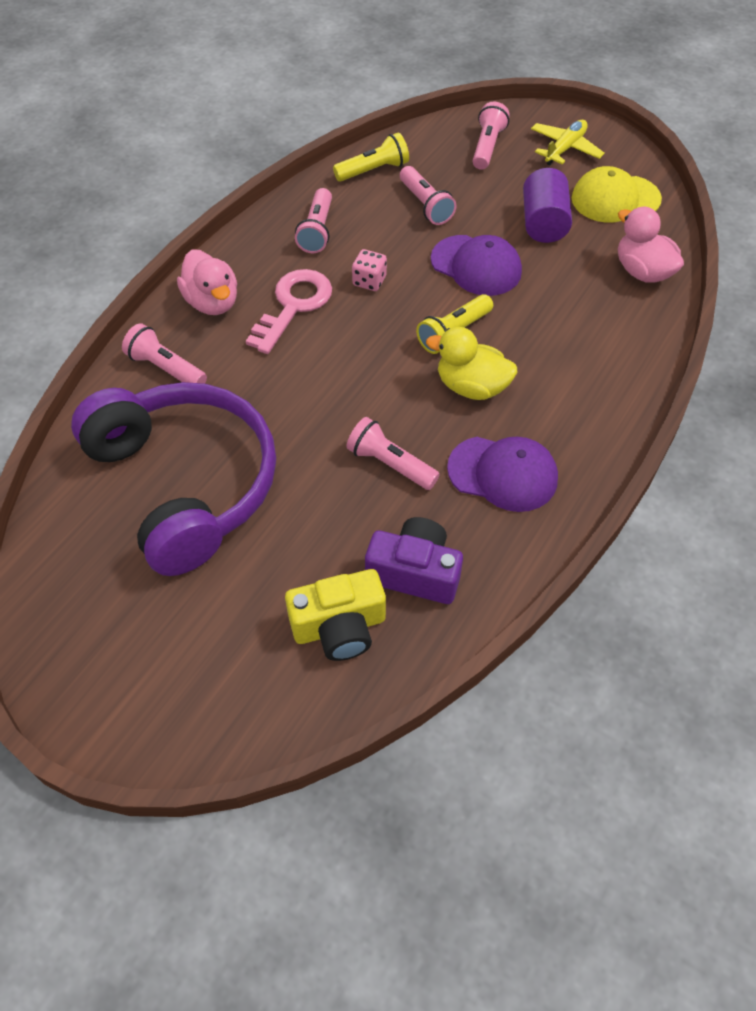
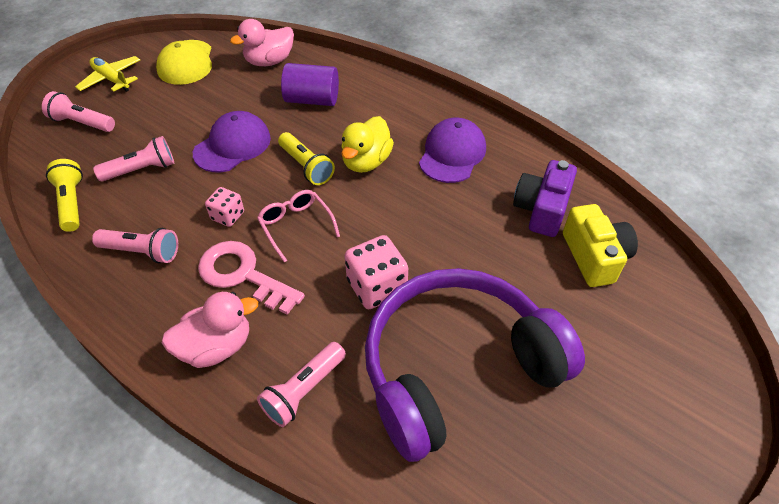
camera: 85 degrees left, 5 degrees down
(283, 411) = (377, 287): none -> pink dice
(361, 336) = (296, 226): none -> pink glasses
(390, 464) = (440, 216): pink flashlight -> none
(543, 223) = (197, 102): purple cylinder -> purple cylinder (312, 100)

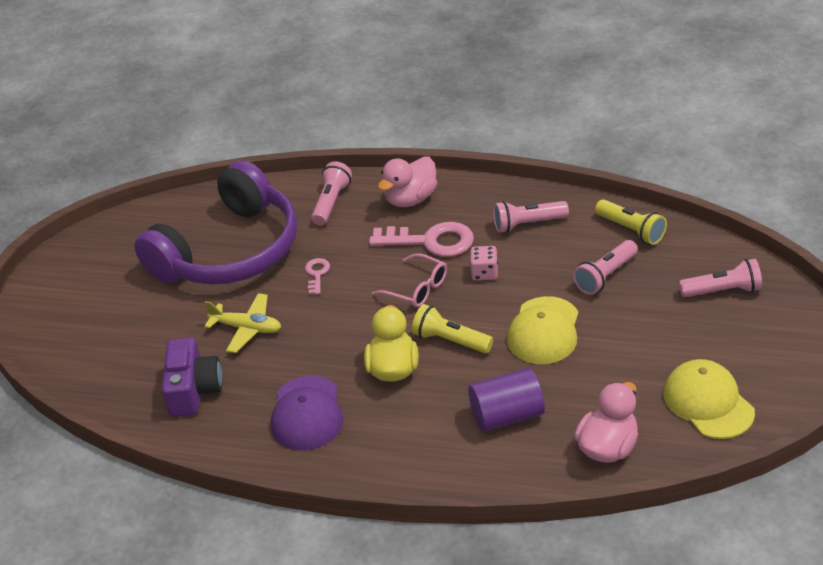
camera: 160 degrees right, 10 degrees down
(111, 79) = (763, 346): yellow plane -> yellow plane (247, 328)
(232, 145) = (544, 331): purple cap -> yellow cap
(377, 287) = (317, 274): pink dice -> pink key
(594, 257) = (135, 366): yellow camera -> none

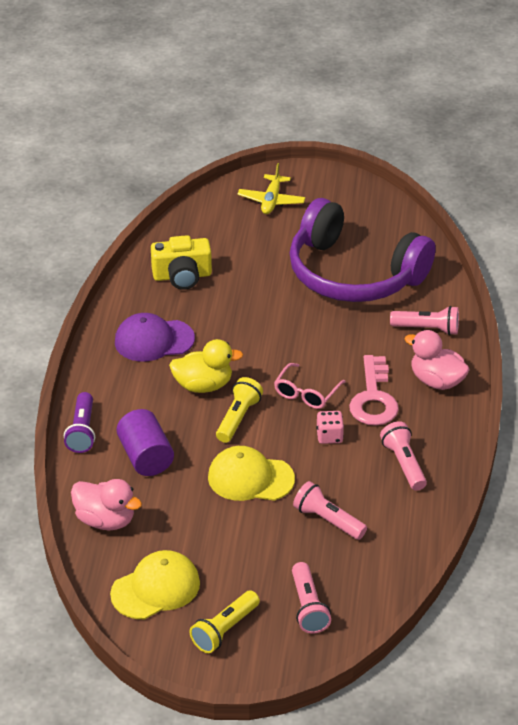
camera: 80 degrees right, 0 degrees up
(193, 390) = (182, 276): purple camera -> yellow camera
(247, 328) = (254, 296): yellow plane -> yellow plane (271, 201)
(317, 274) = (324, 329): pink key -> none
(460, 474) = (82, 431): none -> purple flashlight
(631, 230) = (399, 540): yellow flashlight -> yellow flashlight (224, 630)

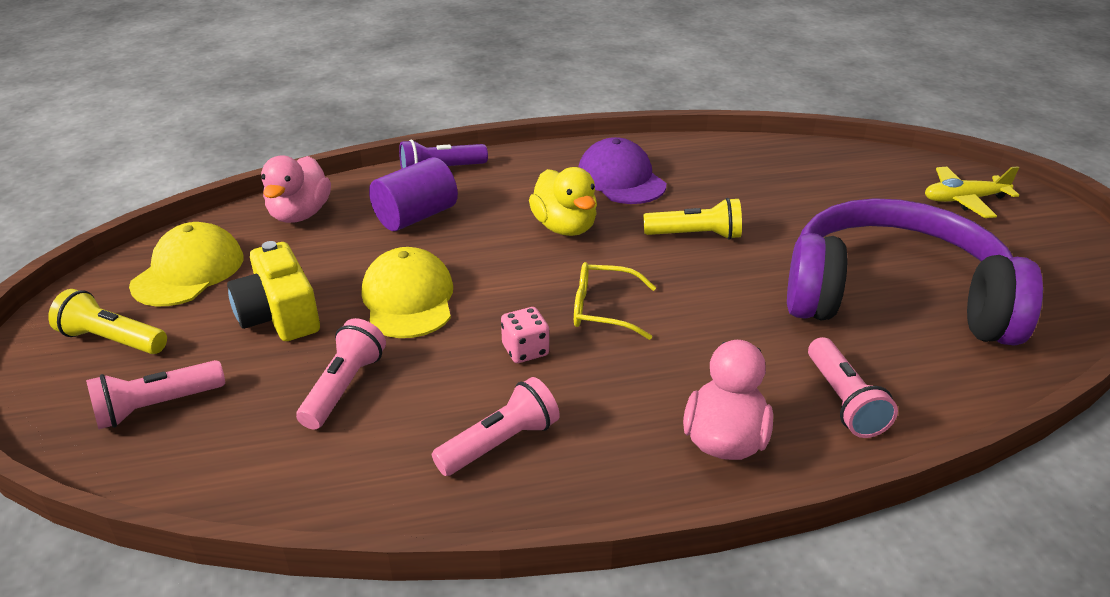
camera: 70 degrees right, 5 degrees down
(156, 588) = (188, 271): yellow cap -> yellow cap turned 105 degrees counterclockwise
(182, 276) = (750, 172): yellow camera -> yellow camera (280, 315)
(238, 418) = (519, 265): yellow flashlight -> yellow flashlight (696, 235)
(306, 393) = (603, 310): pink glasses -> yellow glasses
(353, 274) = (894, 298): purple headphones -> purple headphones turned 90 degrees clockwise
(373, 398) = (634, 376): pink key -> none

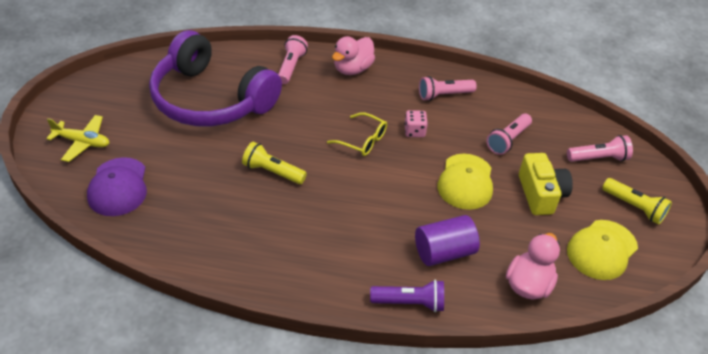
camera: 160 degrees left, 10 degrees up
(565, 227) = (348, 206): yellow duck -> none
(621, 179) = (279, 241): purple cap -> purple cap (118, 187)

